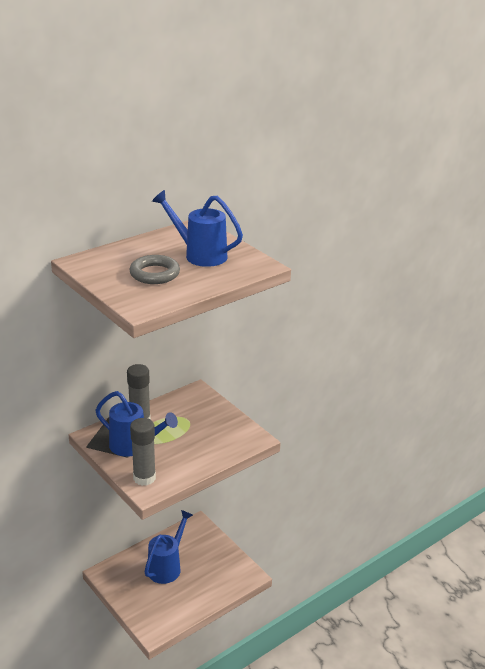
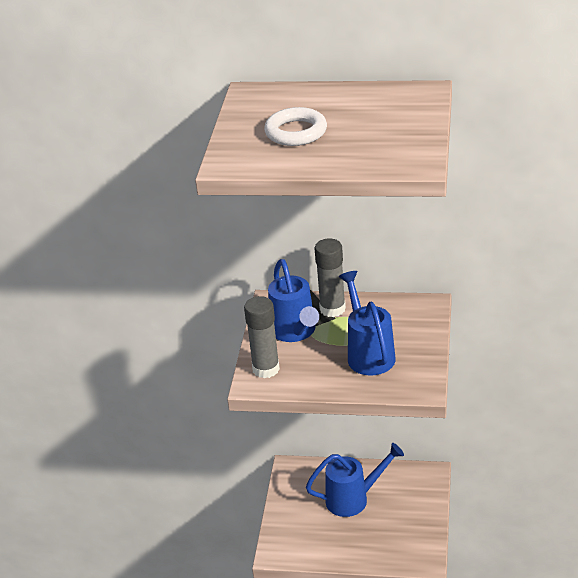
camera: 50 degrees right, 5 degrees up
(154, 274) = (296, 132): grey ring -> white ring
(200, 255) = (373, 127): blue watering can -> blue watering can (368, 354)

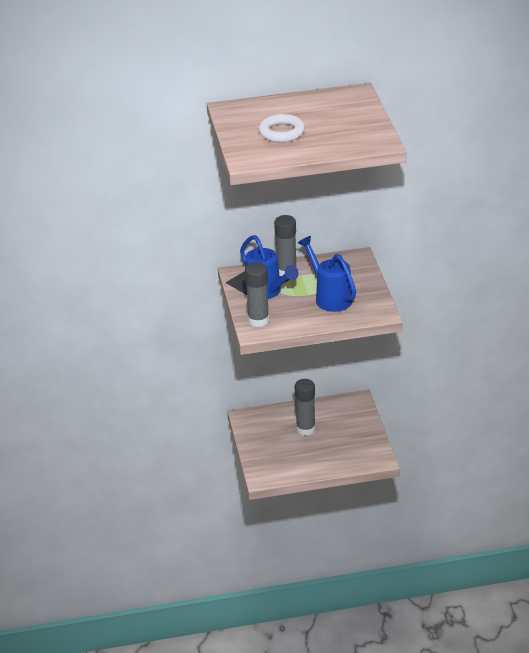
camera: 20 degrees left, 0 degrees up
(353, 499) = (305, 429): blue watering can -> grey glue stick

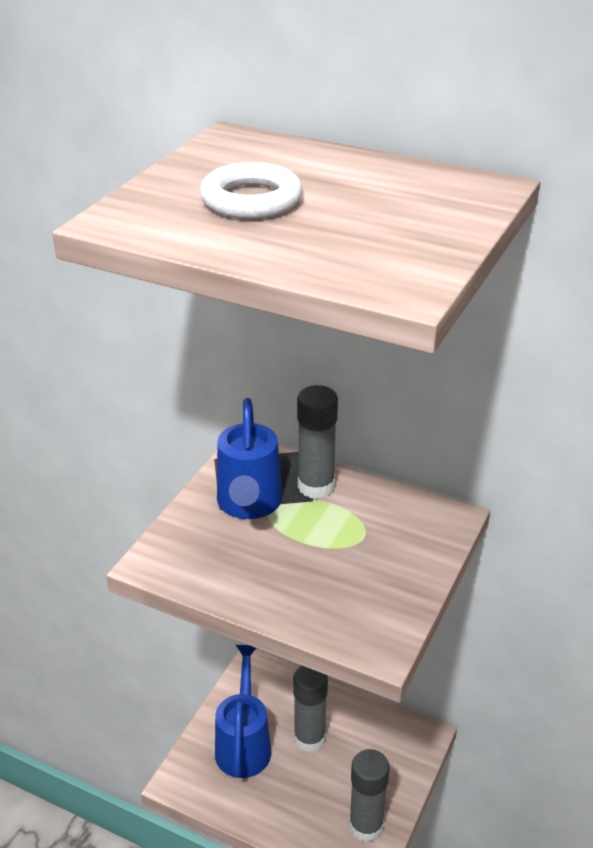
camera: 35 degrees right, 0 degrees up
(258, 320) = (180, 546): grey glue stick -> grey glue stick (366, 826)
(330, 297) = (330, 567): blue watering can -> blue watering can (244, 744)

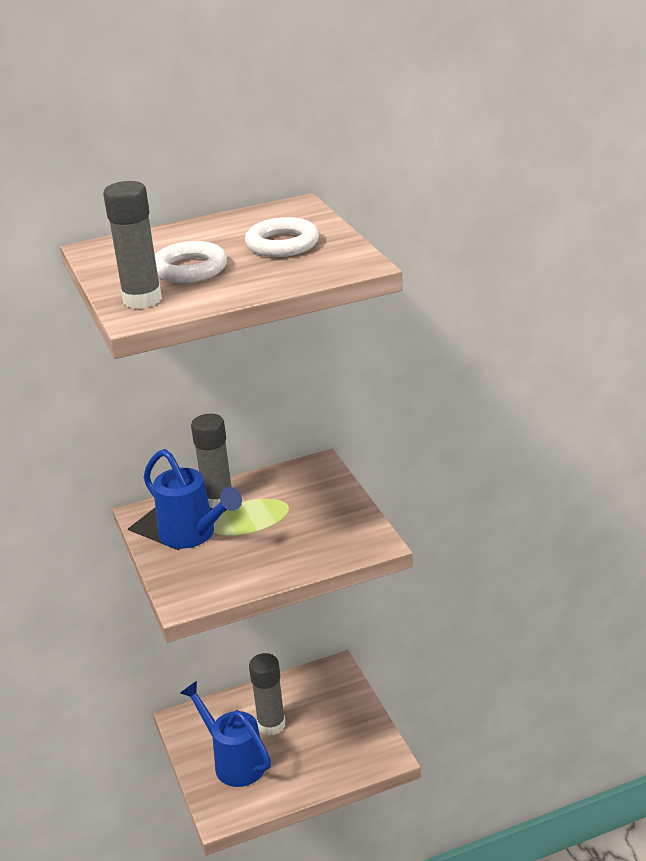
camera: 45 degrees left, 5 degrees down
(366, 826) = (364, 738): grey glue stick -> grey glue stick (142, 299)
(384, 221) = (282, 244): none -> white ring

